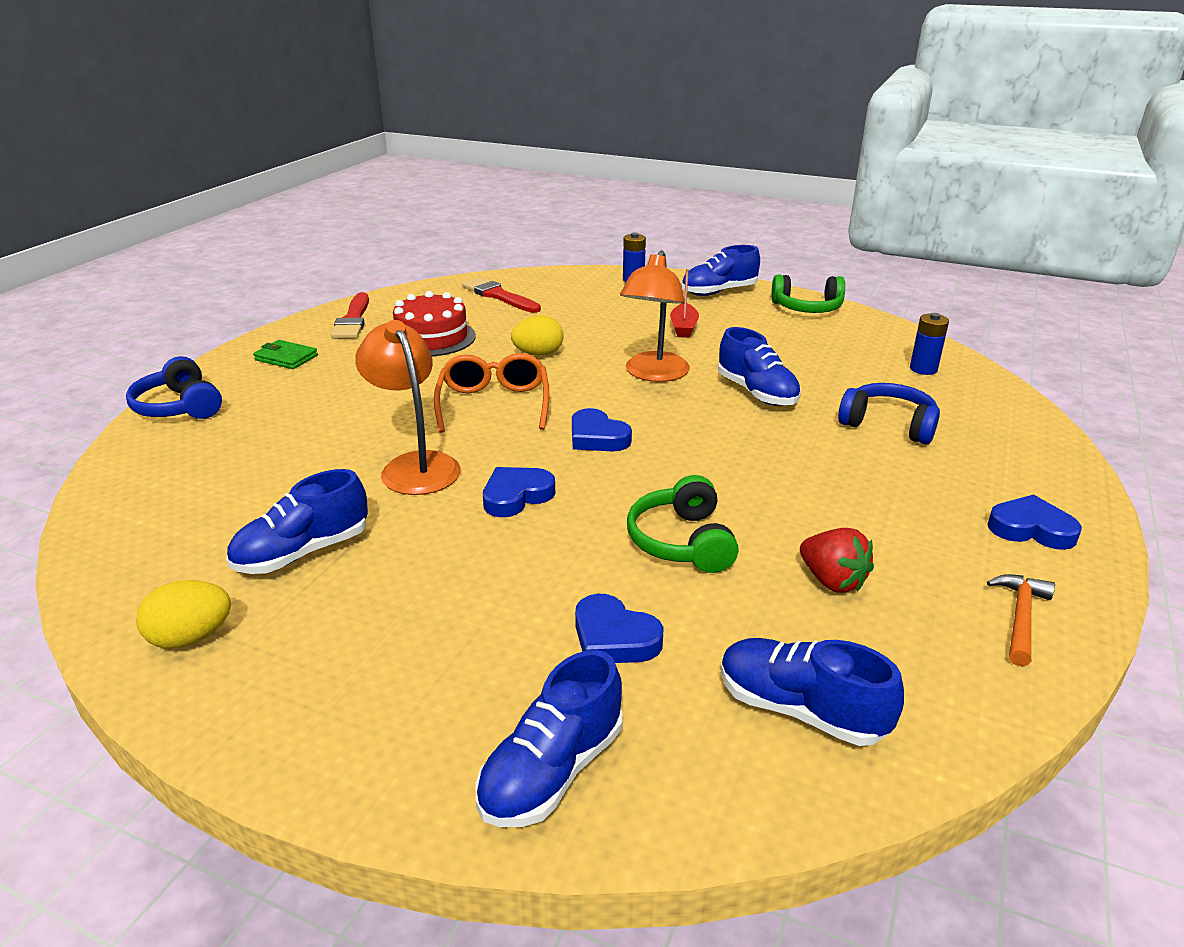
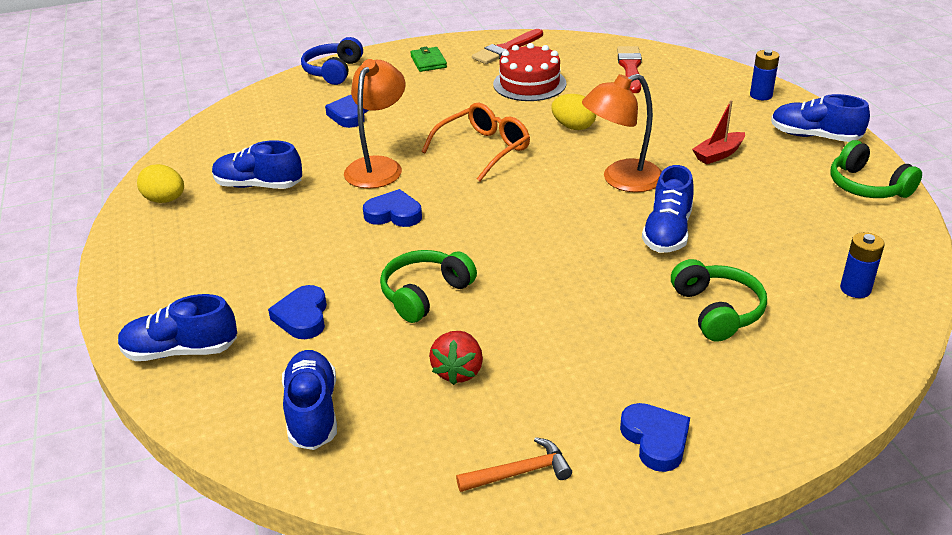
camera: 50 degrees right, 5 degrees up
(597, 437) = (501, 204): blue heart -> blue heart (349, 115)
(888, 425) = (717, 311): blue headphones -> green headphones

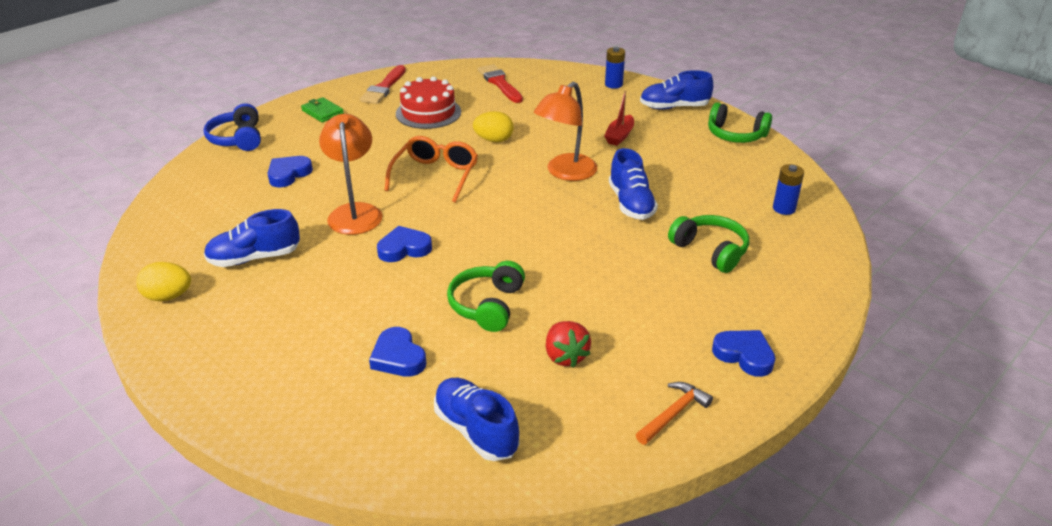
camera: 30 degrees left, 0 degrees up
(181, 351) = (310, 423): blue shoe -> none
(349, 115) = (288, 174): blue heart -> blue heart turned 60 degrees clockwise

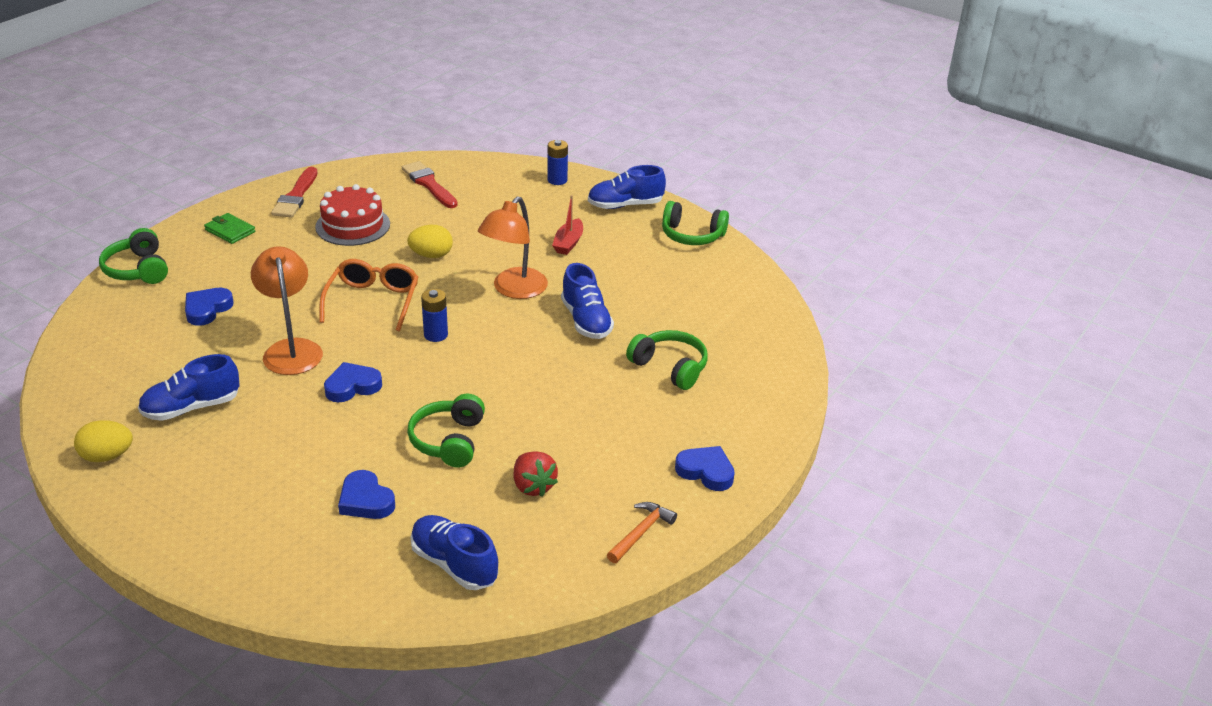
camera: 10 degrees left, 0 degrees up
(238, 139) = (138, 269): blue headphones -> green headphones
(784, 209) = (742, 317): blue battery -> blue battery (435, 335)

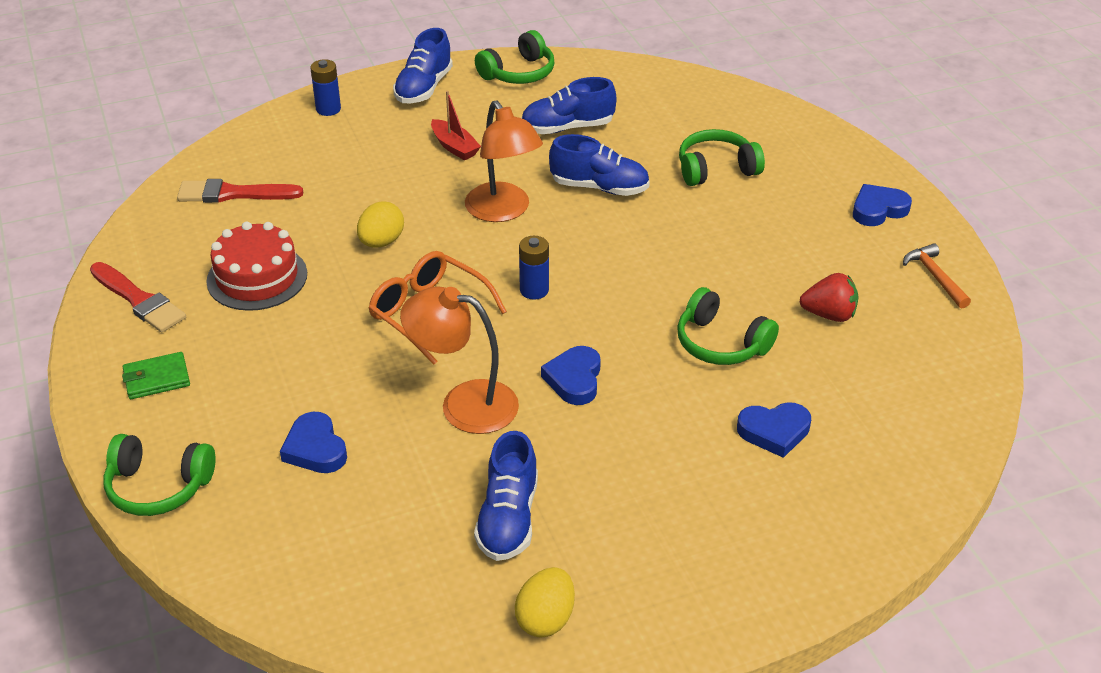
camera: 55 degrees left, 5 degrees up
(454, 564) = (908, 404): blue shoe -> blue shoe (567, 127)

